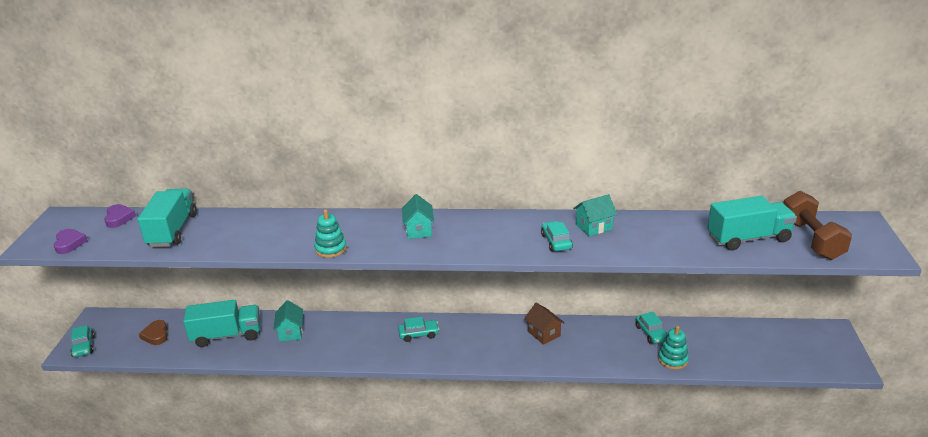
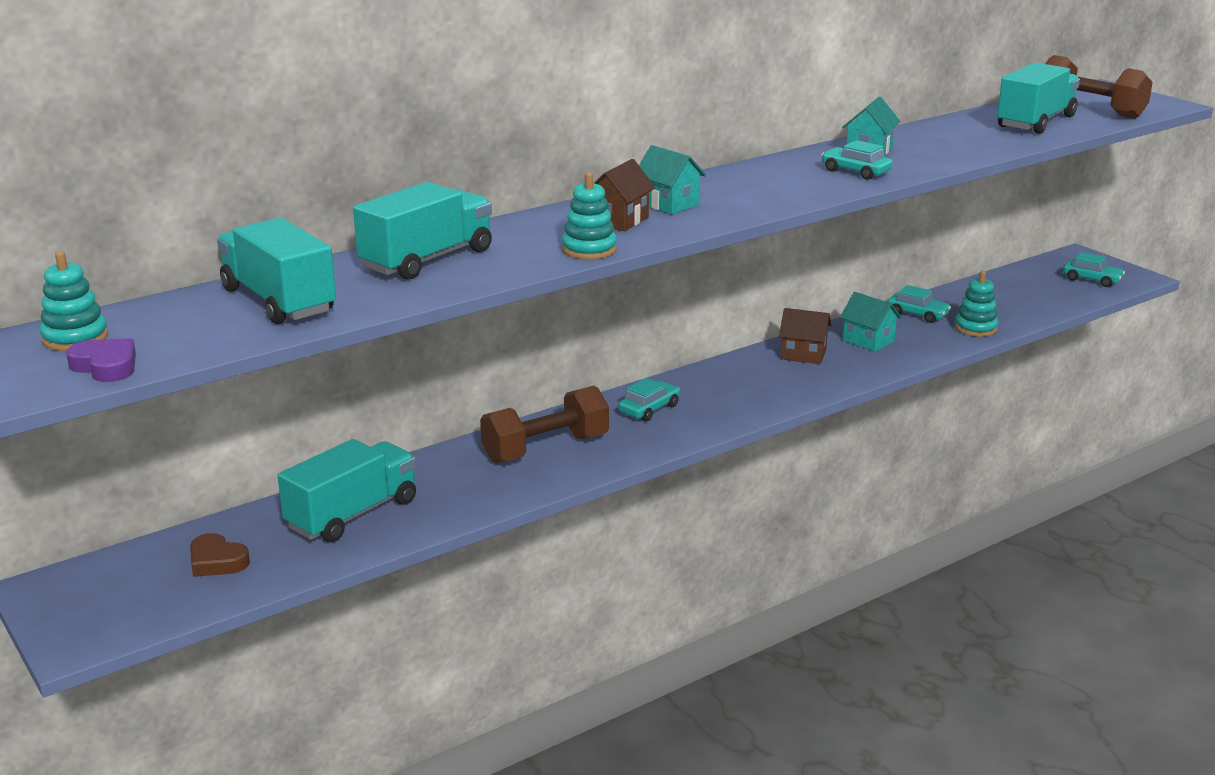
camera: 40 degrees left, 5 degrees down
(84, 346) = (91, 628): turquoise car -> turquoise car (1092, 280)
(86, 222) = (75, 338): none -> turquoise stacking toy
(119, 218) = (134, 316): purple heart -> none
(260, 227) = (427, 259): none -> turquoise truck
(291, 332) = (455, 473): turquoise house -> turquoise house (868, 341)
(343, 336) = (545, 448): none -> brown dumbbell
(377, 233) = (619, 220): none -> brown house

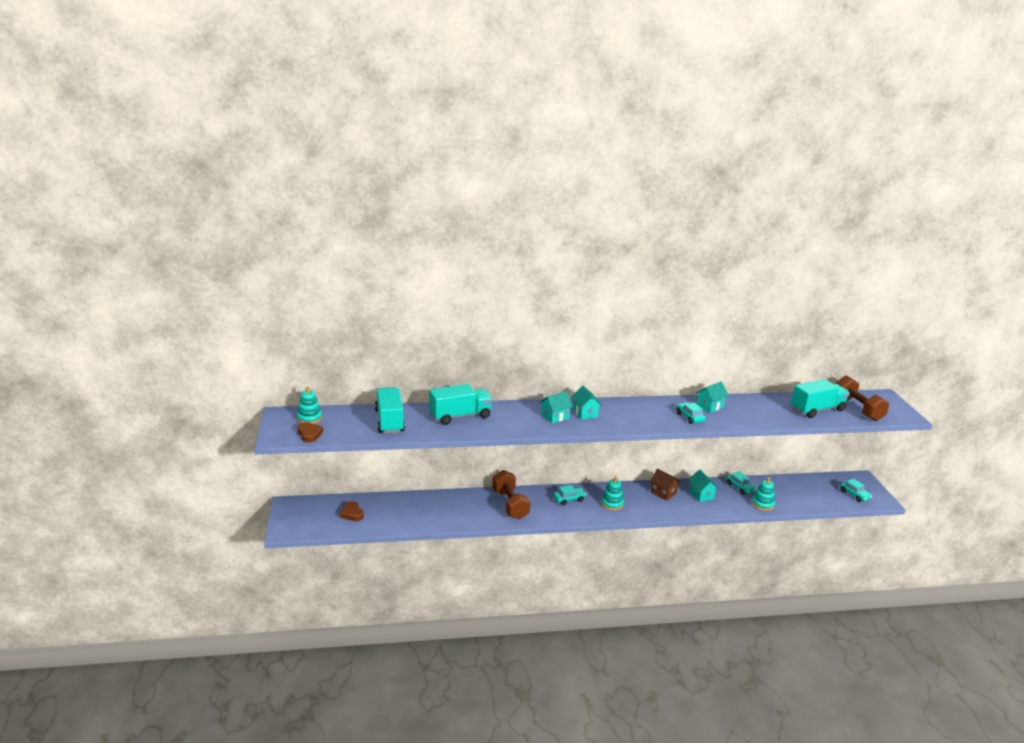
camera: 25 degrees right, 0 degrees up
(106, 366) = (309, 434): purple heart -> brown heart
(352, 514) = (413, 510): turquoise truck -> none
(545, 448) = (510, 504): brown dumbbell -> brown dumbbell turned 75 degrees clockwise
(589, 250) = (527, 429): turquoise stacking toy -> turquoise stacking toy (612, 504)
(619, 220) = (555, 416): brown house -> turquoise house

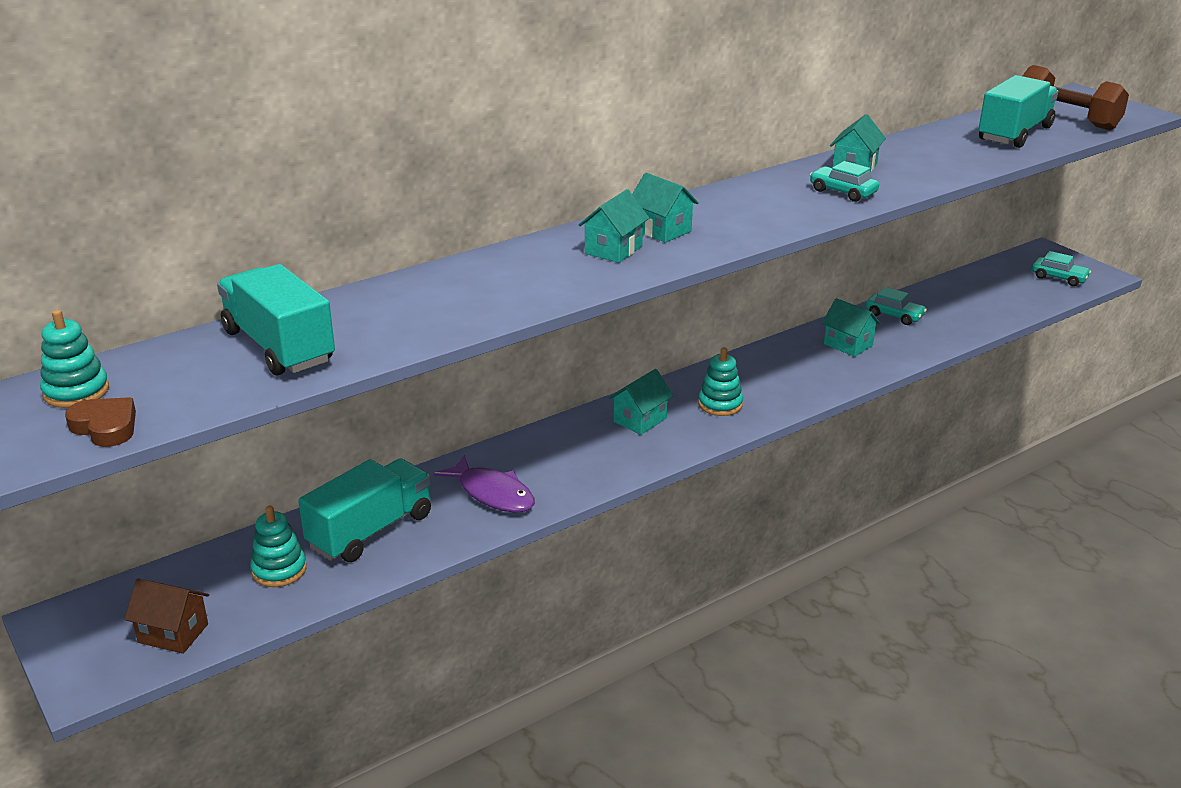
camera: 25 degrees left, 5 degrees up
(352, 514) = (224, 590): brown heart -> none
(460, 416) = (425, 296): turquoise truck -> turquoise truck (370, 530)
(480, 510) = (492, 494): none -> purple fish
(510, 504) = (541, 464): brown dumbbell -> none
(569, 499) = (640, 420): turquoise car -> turquoise house
(663, 493) = (786, 359): brown house -> brown house (173, 633)
(762, 504) = (950, 331): turquoise stacking toy -> turquoise stacking toy (279, 570)

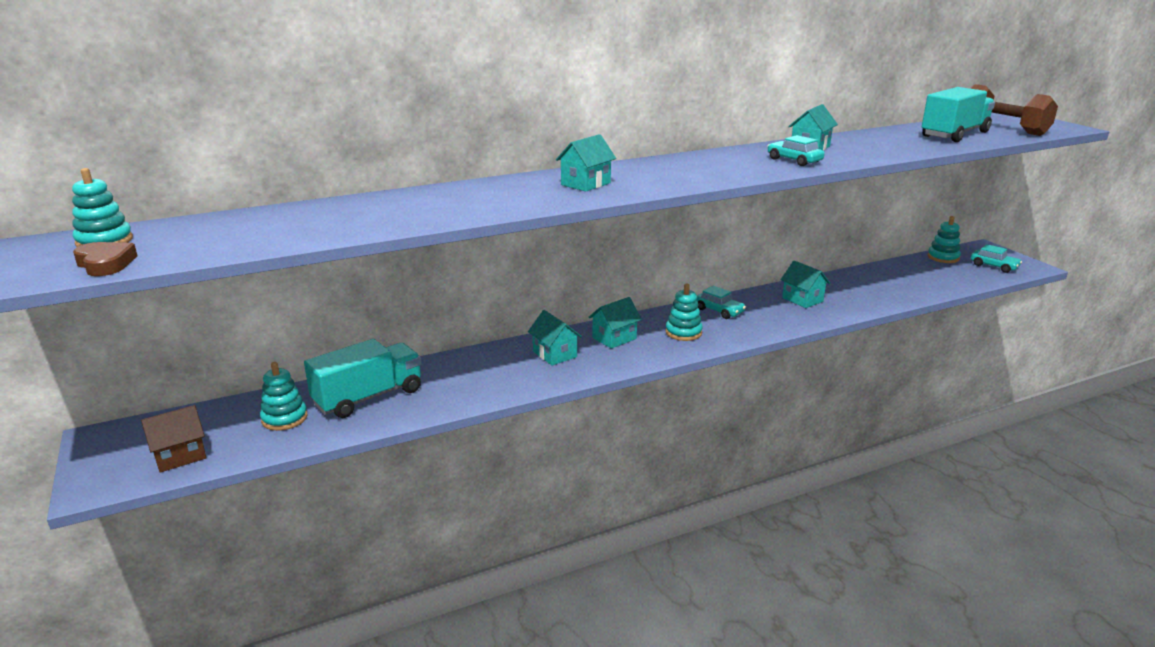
camera: 10 degrees right, 5 degrees down
(173, 633) = (180, 456): brown house -> brown house turned 60 degrees counterclockwise
(279, 346) = (280, 225): turquoise truck -> none
(492, 494) = (476, 380): purple fish -> none
(661, 230) = (631, 175): turquoise house -> turquoise house (554, 354)
(894, 315) = (846, 282): turquoise car -> turquoise car (719, 311)
(999, 269) = (943, 257): none -> turquoise stacking toy

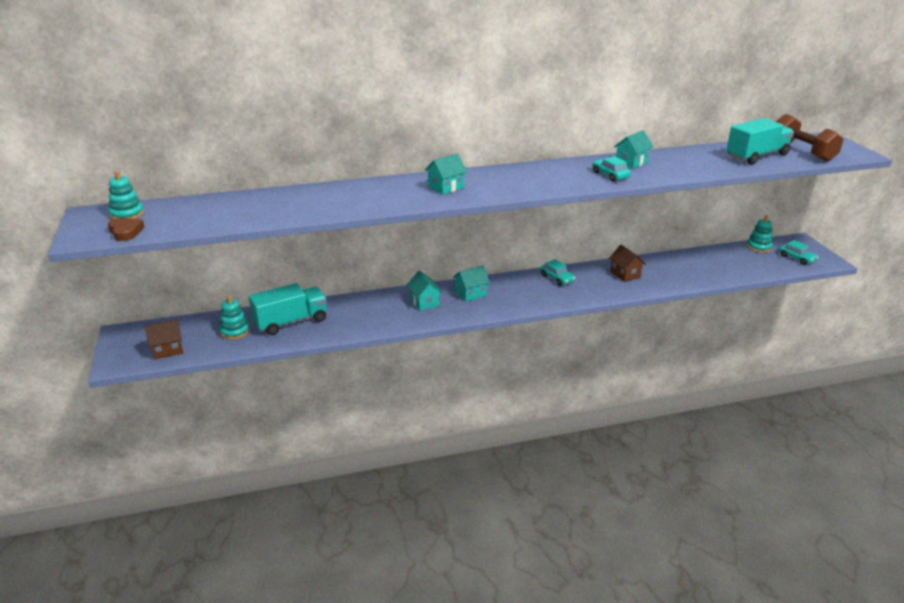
camera: 10 degrees right, 5 degrees up
(683, 332) = (523, 294): turquoise stacking toy -> none
(802, 299) = (625, 274): turquoise house -> brown house

